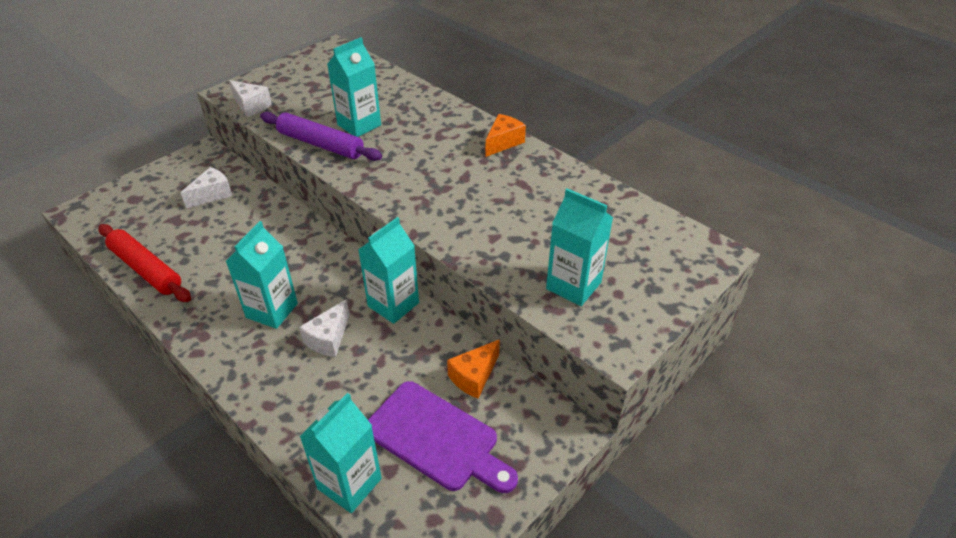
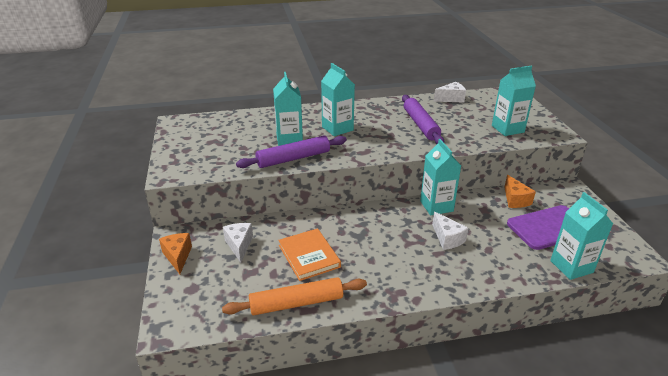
camera: 55 degrees left, 10 degrees down
(146, 269) = (297, 303): red rolling pin -> orange rolling pin
(224, 245) = (309, 256): none -> orange book
(251, 106) = (204, 171): white cheese -> white cheese (451, 99)
(272, 310) = (401, 254): turquoise carton -> turquoise carton (337, 128)
(497, 202) = (420, 125): none -> purple rolling pin
(503, 142) = (367, 106): orange cheese -> orange cheese (178, 256)

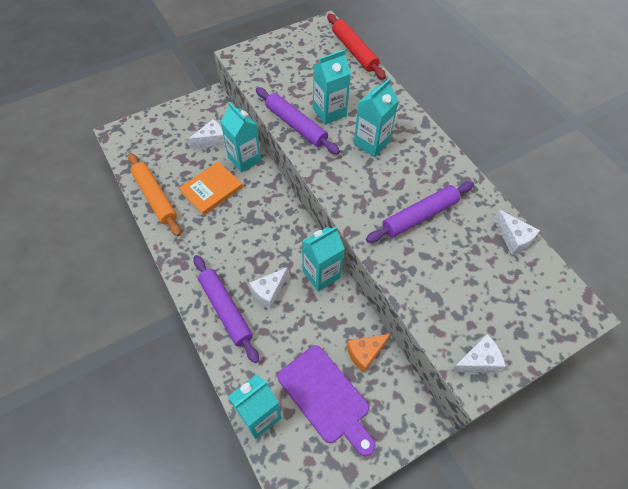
camera: 70 degrees right, 25 degrees up
(178, 256) = (188, 110): orange cheese -> none
(225, 115) = (354, 51): none -> red rolling pin
(461, 270) = (225, 309): none -> purple rolling pin
(507, 129) = (458, 313): turquoise carton -> turquoise carton (244, 159)
(545, 131) = (477, 361): none -> white cheese

